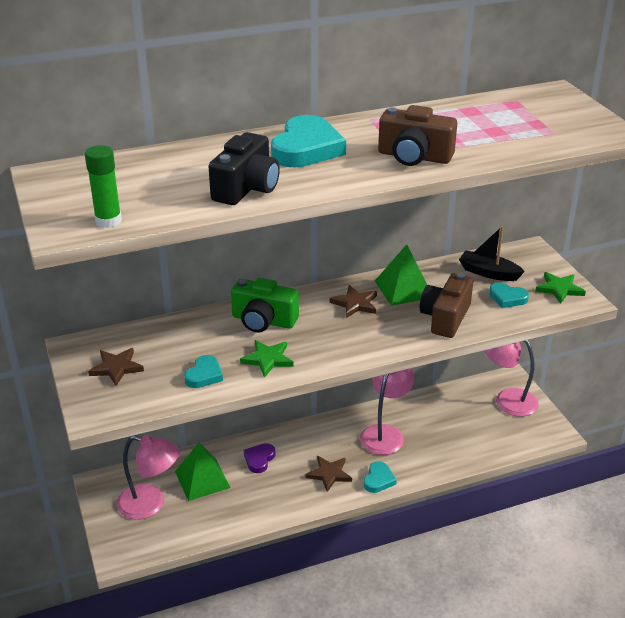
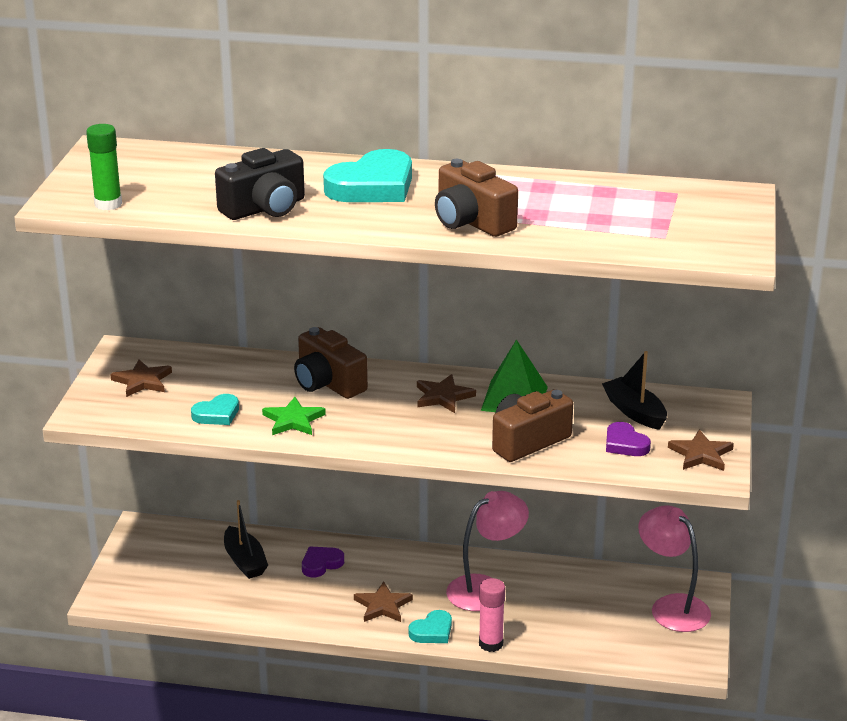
camera: 30 degrees right, 5 degrees down
(150, 504) = (173, 565): pink lamp -> none
(202, 479) = (245, 561): green pyramid -> black boat
(263, 321) = (328, 383): green camera -> brown camera
(424, 473) = (491, 644): none -> pink glue stick
(507, 298) = (625, 444): turquoise heart -> purple heart
(559, 289) = (701, 454): green star -> brown star

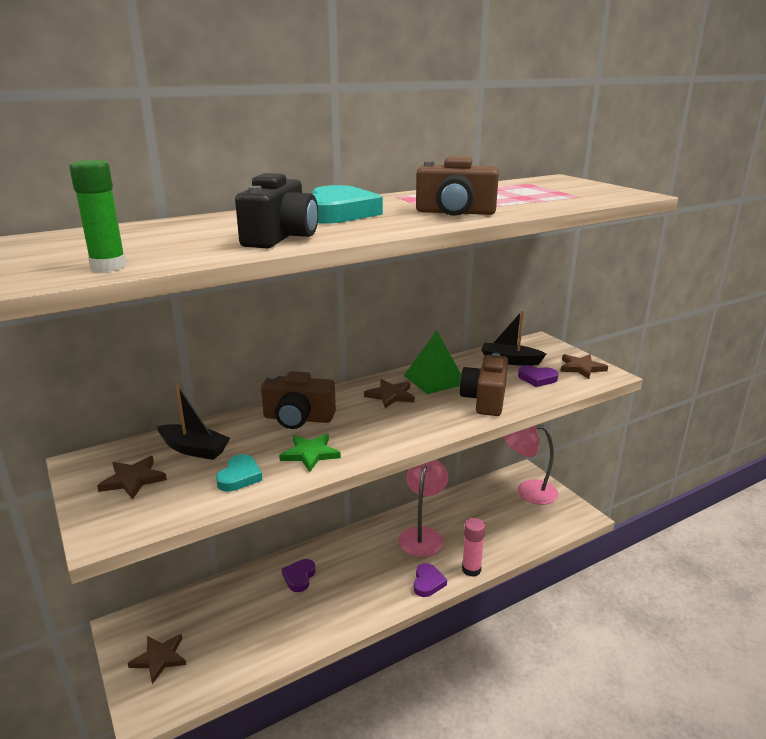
camera: 40 degrees left, 5 degrees down
(245, 561) = (239, 607): black boat -> black boat (194, 449)
(383, 606) = (375, 583): brown star -> brown star (159, 658)
(432, 631) = (428, 582): turquoise heart -> purple heart

